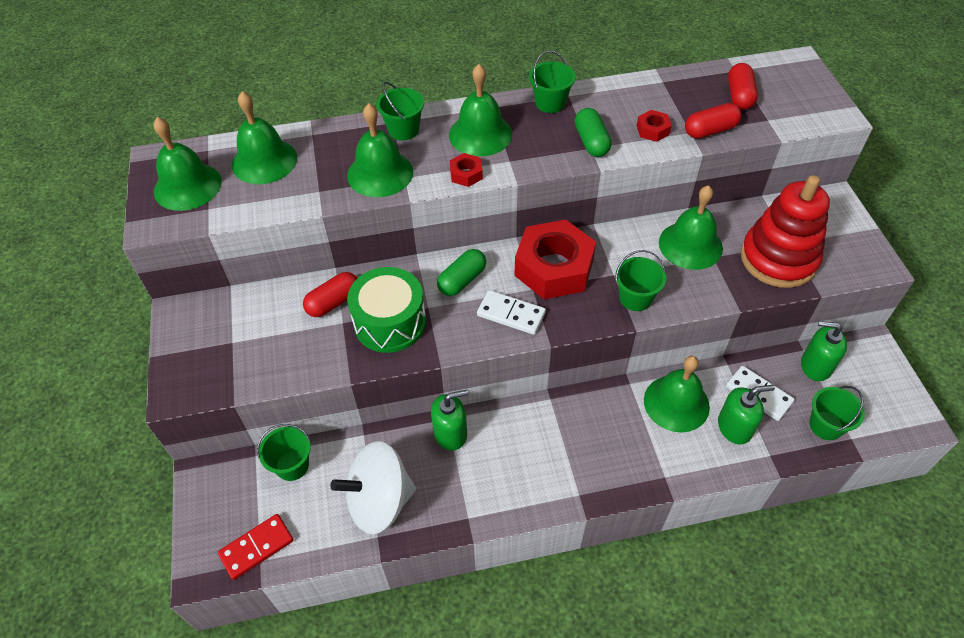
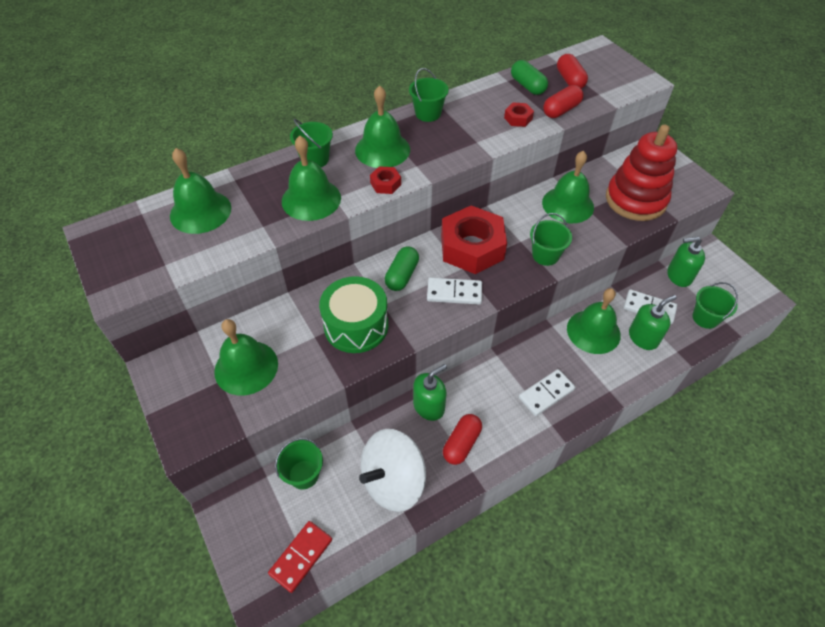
camera: 20 degrees left, 0 degrees up
(187, 186) = (136, 249): green bell -> green bell (246, 367)
(333, 302) = (299, 321): red capsule -> red capsule (461, 443)
(588, 458) = (546, 393): none -> white domino
(591, 142) = (475, 137): green capsule -> green capsule (527, 86)

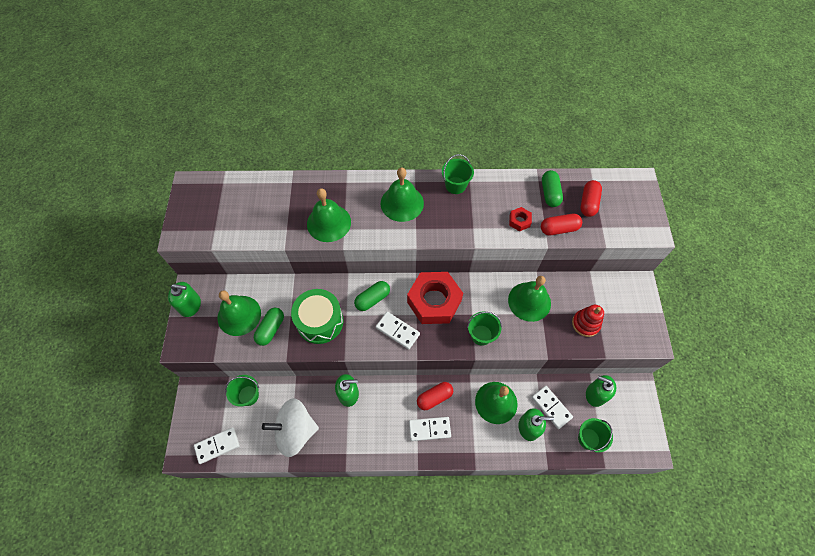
camera: 30 degrees right, 10 degrees up
(169, 388) = (190, 305): none -> green soap dispenser
(200, 211) = (257, 199): green bell -> none
(299, 362) = (271, 329): none -> green capsule
(301, 557) = (217, 446): red domino -> white domino
(315, 159) = (352, 190): green bucket -> none
(385, 184) = (384, 234): red nut -> none
(461, 443) = (351, 431): red capsule -> red capsule (434, 398)
(635, 200) = (585, 324): red stacking toy -> red stacking toy, size x0.54

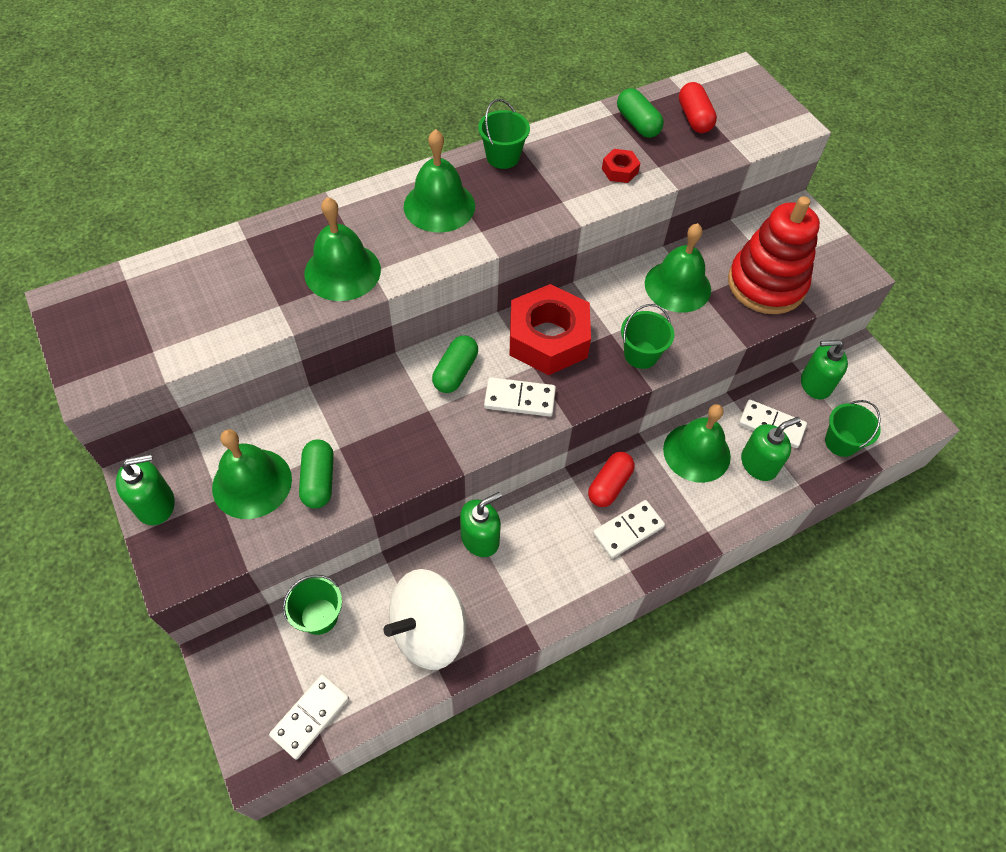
camera: 30 degrees left, 5 degrees down
(320, 321) = (392, 436): green drum -> none
(559, 229) = (677, 162): red capsule -> none
(585, 324) = (766, 284): red stacking toy -> red stacking toy, size x1.85

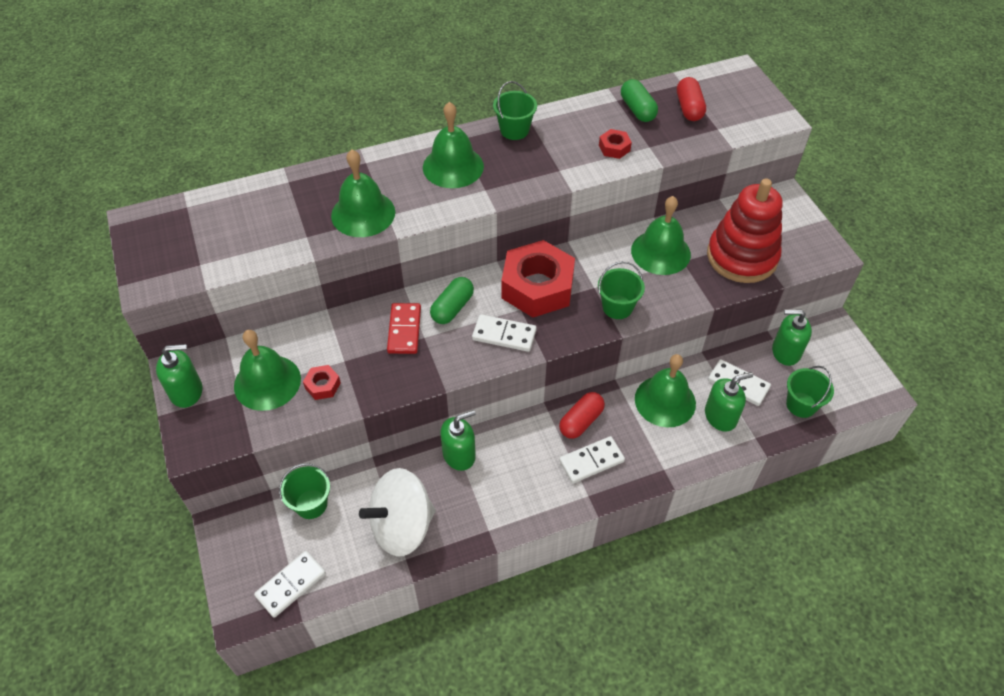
camera: 10 degrees right, 5 degrees down
(319, 480) = (322, 385): green capsule -> red nut
(404, 404) = (404, 330): none -> red domino

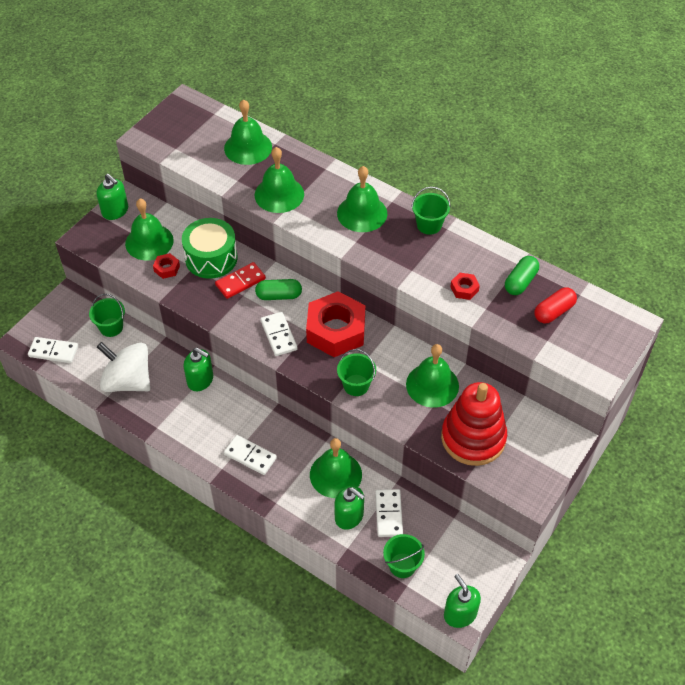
camera: 55 degrees right, 0 degrees up
(269, 204) = (248, 147): none -> green bell
(347, 338) = (211, 258): none -> green drum
(581, 421) = (278, 433): red capsule -> none
(785, 352) = (447, 532): green soap dispenser -> green soap dispenser (460, 614)

